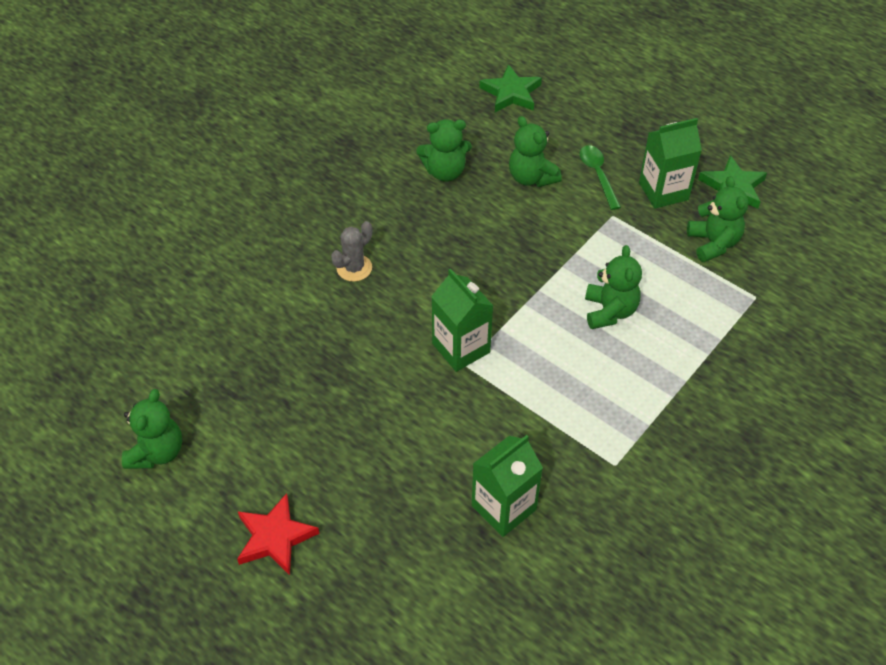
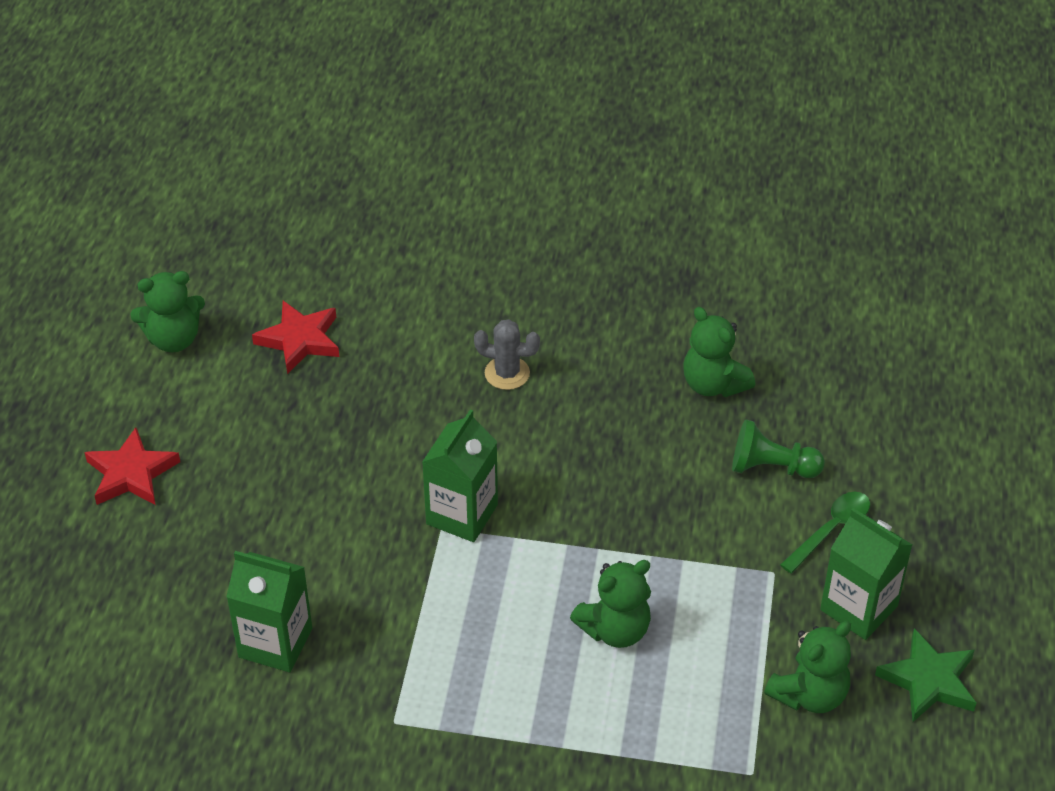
camera: 60 degrees right, 5 degrees down
(226, 371) = (300, 340): none -> red star
(511, 93) = (900, 387): green star -> none
(531, 177) = (771, 467): green teddy bear -> green pawn

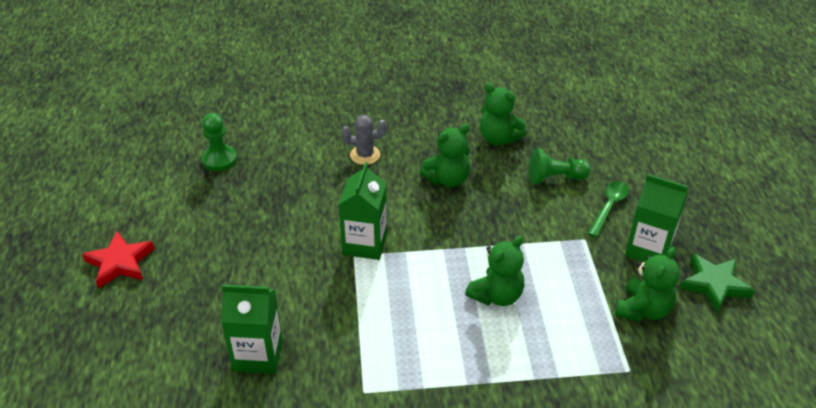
camera: 15 degrees left, 5 degrees down
(174, 339) = (131, 174): green teddy bear -> green teddy bear (447, 179)
(300, 340) = (219, 159): red star -> green pawn

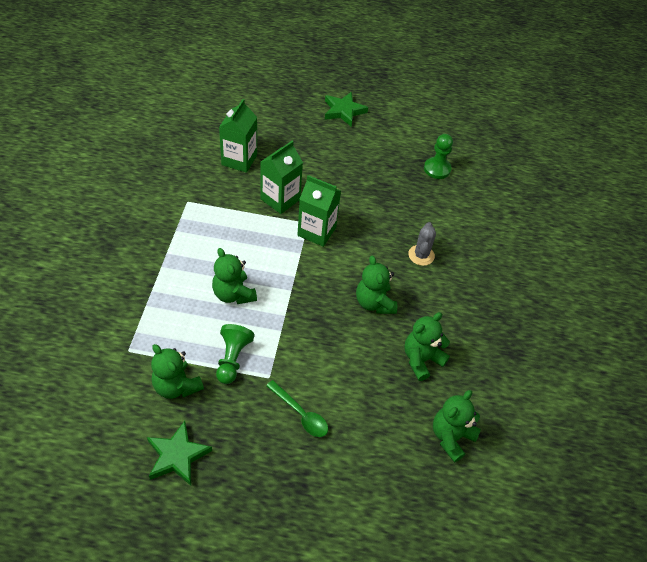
camera: 100 degrees right, 10 degrees up
(120, 262) = (343, 111): red star -> green star
(555, 178) = (352, 385): green pawn -> green pawn (232, 359)
(567, 112) = (451, 437): none -> green teddy bear
(648, 249) = (237, 422): green carton -> green carton (280, 199)

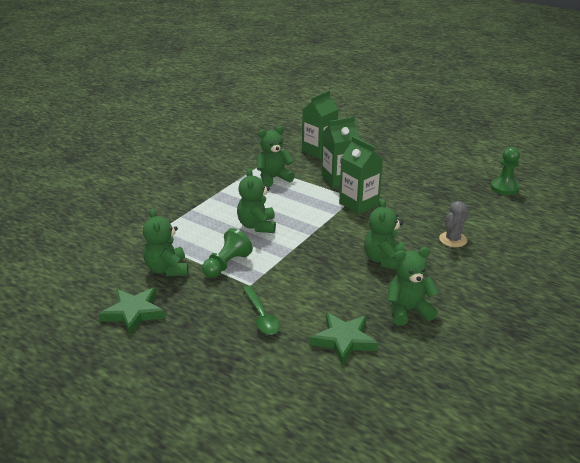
camera: 30 degrees right, 20 degrees down
(343, 111) = (433, 139): green star -> green star (344, 340)
(451, 437) = (405, 376): green teddy bear -> green teddy bear (273, 178)

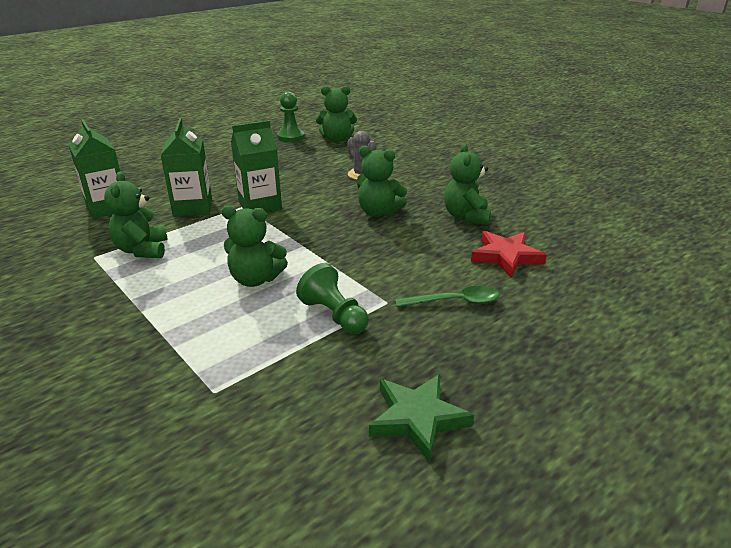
camera: 75 degrees left, 0 degrees up
(167, 269) = (318, 373): green teddy bear -> green teddy bear (337, 139)
(344, 340) = (506, 256): green star -> red star

